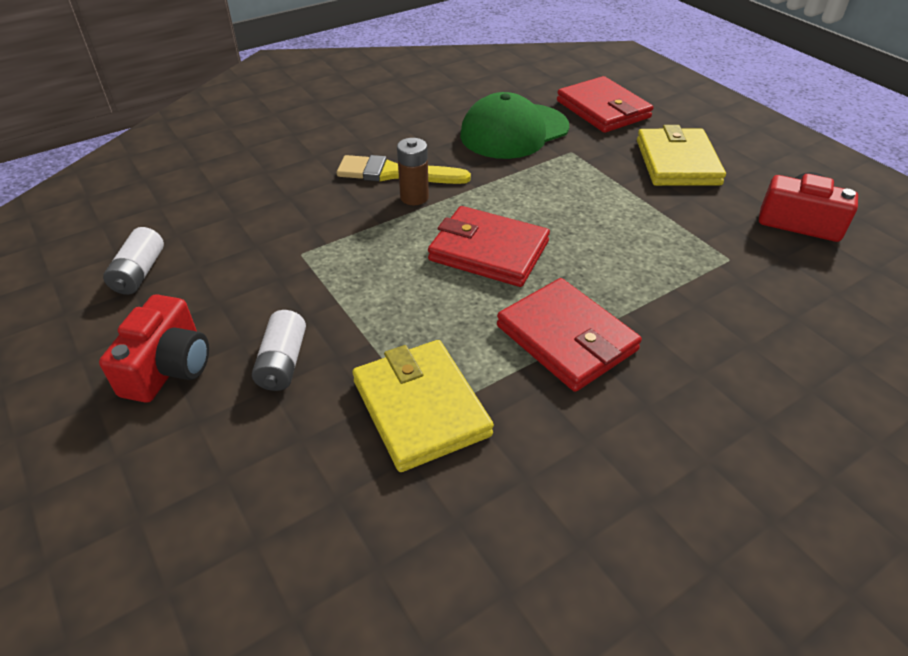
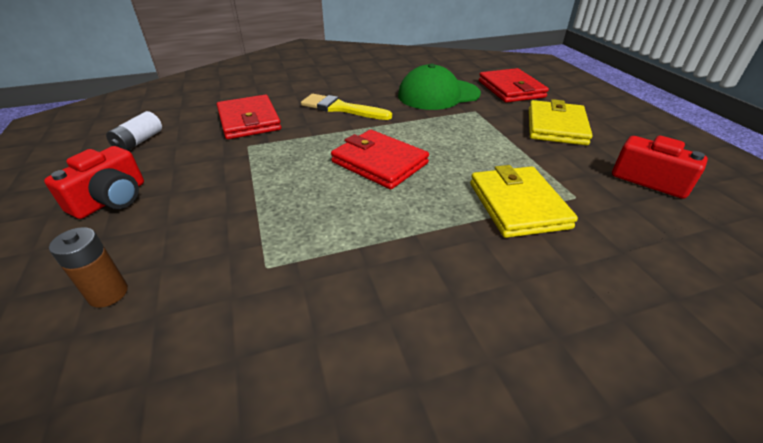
camera: 15 degrees right, 5 degrees down
(283, 362) = (187, 210): white battery -> none
(414, 197) = (345, 123): brown battery -> brown battery (108, 293)
(421, 408) = (263, 261): yellow wallet -> yellow wallet (518, 205)
(566, 338) = (408, 231): red wallet -> red wallet (249, 121)

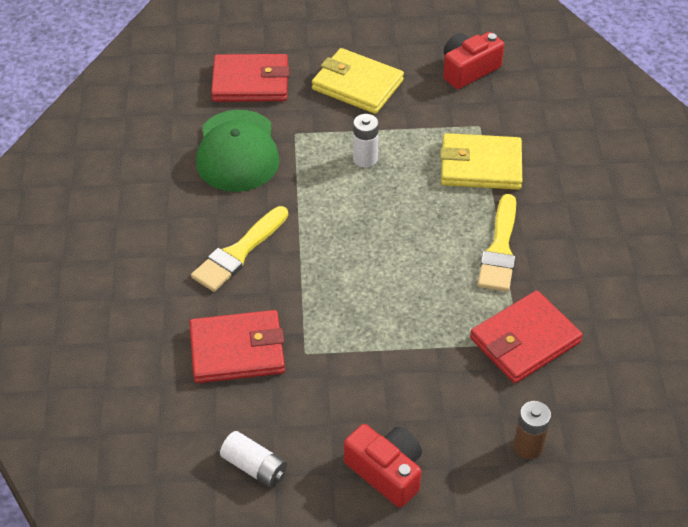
camera: 75 degrees left, 10 degrees up
(379, 162) = (383, 241): red wallet -> red wallet (524, 340)
(402, 234) = (500, 249): none -> yellow brush
(472, 141) = (365, 159): none -> white battery

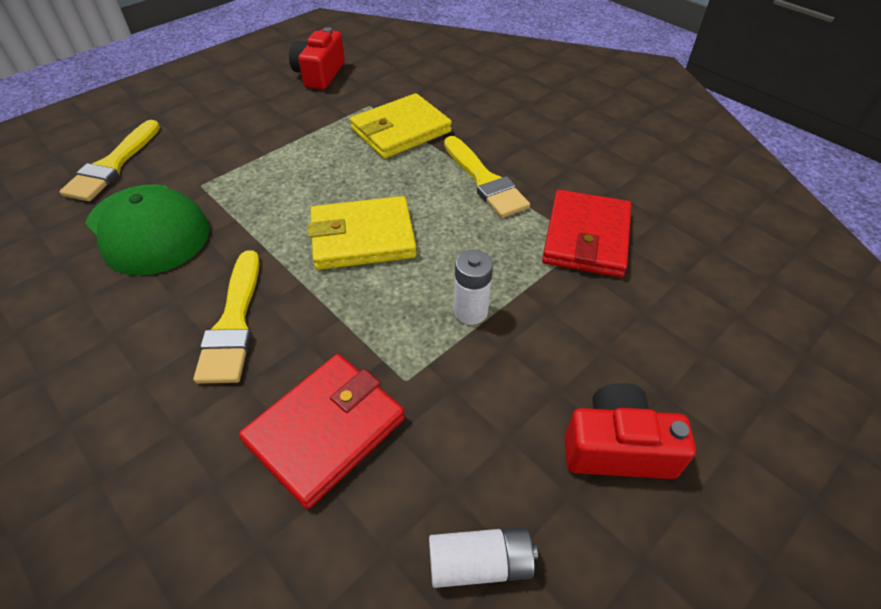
camera: 40 degrees left, 0 degrees up
(250, 82) = (113, 165): red wallet -> yellow brush
(357, 85) = (229, 122): yellow wallet -> yellow wallet (362, 237)
(365, 159) = (292, 172): white battery -> white battery (470, 311)
(528, 446) = (697, 324): brown battery -> none

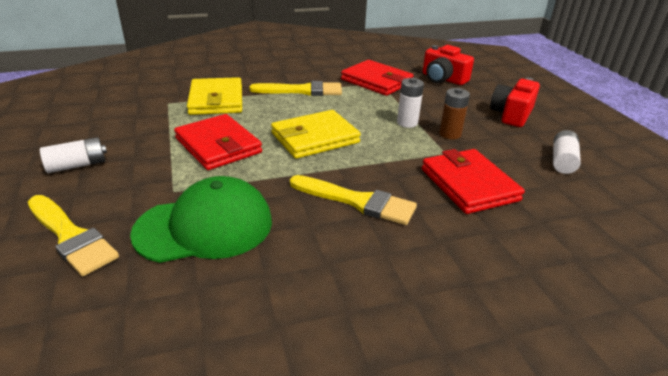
camera: 65 degrees left, 15 degrees down
(218, 116) = (77, 165): none -> white battery
(299, 175) = (218, 146): none -> red wallet
(319, 74) = (91, 110): red camera -> red camera (443, 79)
(362, 237) = (315, 138): yellow wallet -> yellow wallet turned 45 degrees clockwise
(470, 372) = (450, 134): none -> brown battery

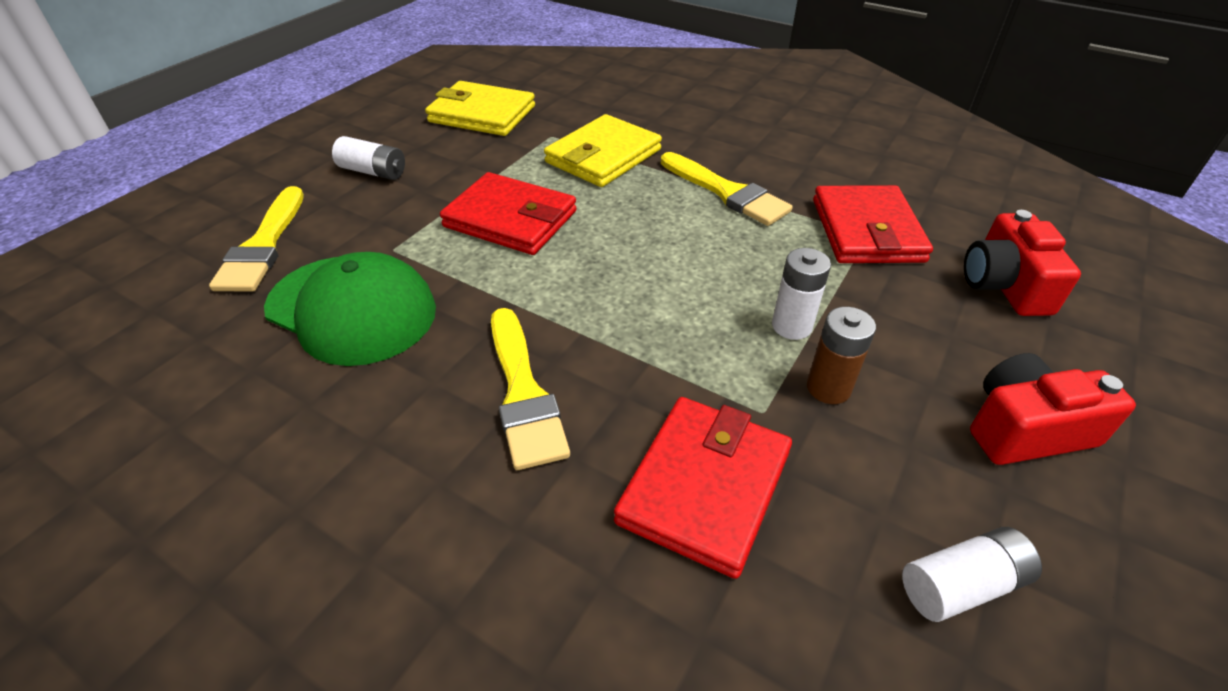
camera: 50 degrees right, 10 degrees up
(218, 146) = (510, 219): red wallet -> red wallet turned 75 degrees counterclockwise
(315, 138) = (625, 272): yellow wallet -> yellow wallet (482, 114)

